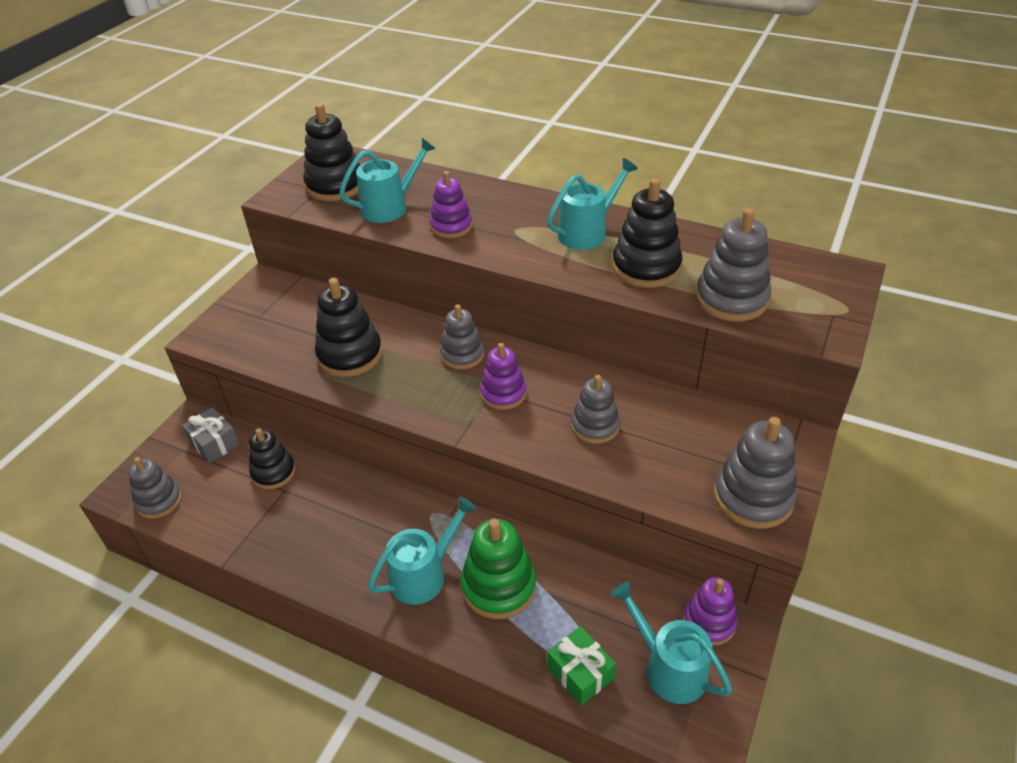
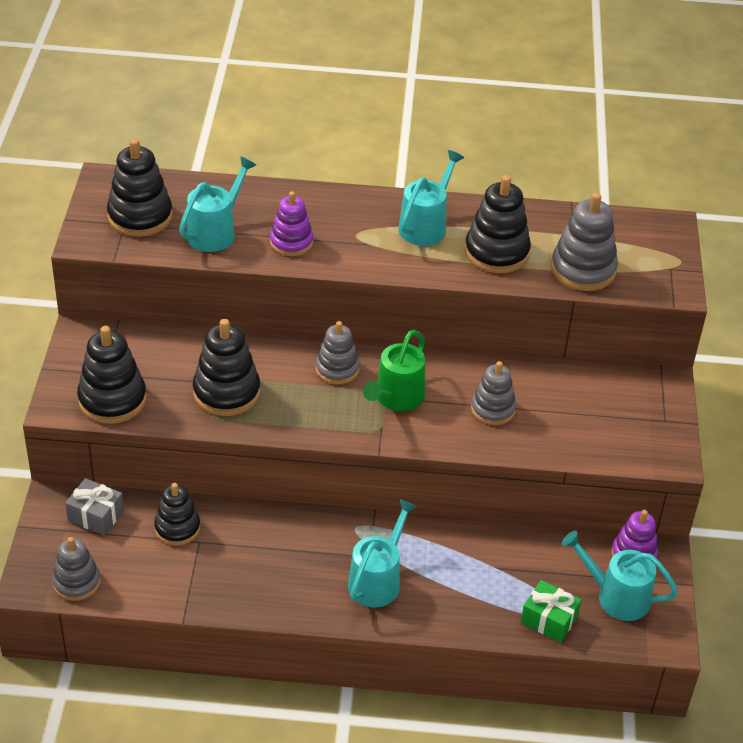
camera: 25 degrees left, 0 degrees up
(250, 341) = (112, 400): none -> black stacking toy
(498, 586) = (448, 572): green stacking toy -> none
(503, 393) = (396, 398): purple stacking toy -> green watering can
(753, 497) = (647, 439): grey stacking toy -> none

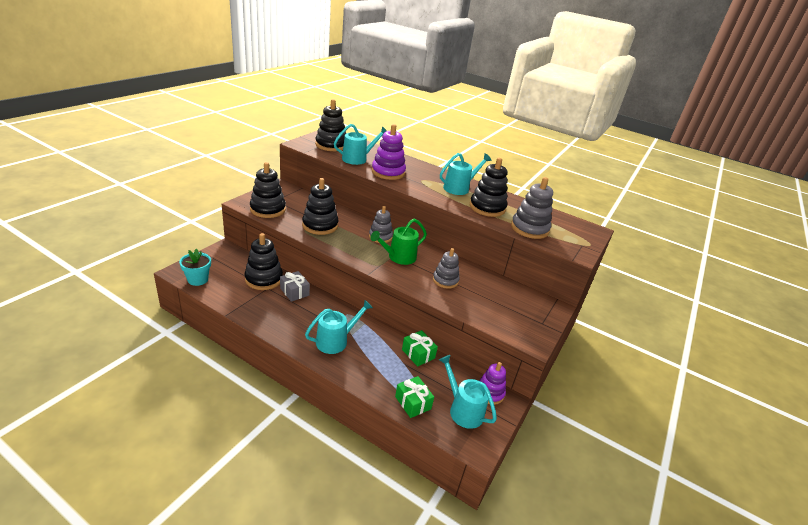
camera: 25 degrees right, 10 degrees down
(76, 582) = (198, 279): grey stacking toy -> turquoise flower pot
(96, 515) = (234, 260): grey gift -> grey gift (294, 292)
(177, 528) = (264, 279): black stacking toy -> black stacking toy, size x1.50
(291, 242) = (388, 172): purple stacking toy -> purple stacking toy, size x1.50
(504, 542) = (418, 354): none -> green gift

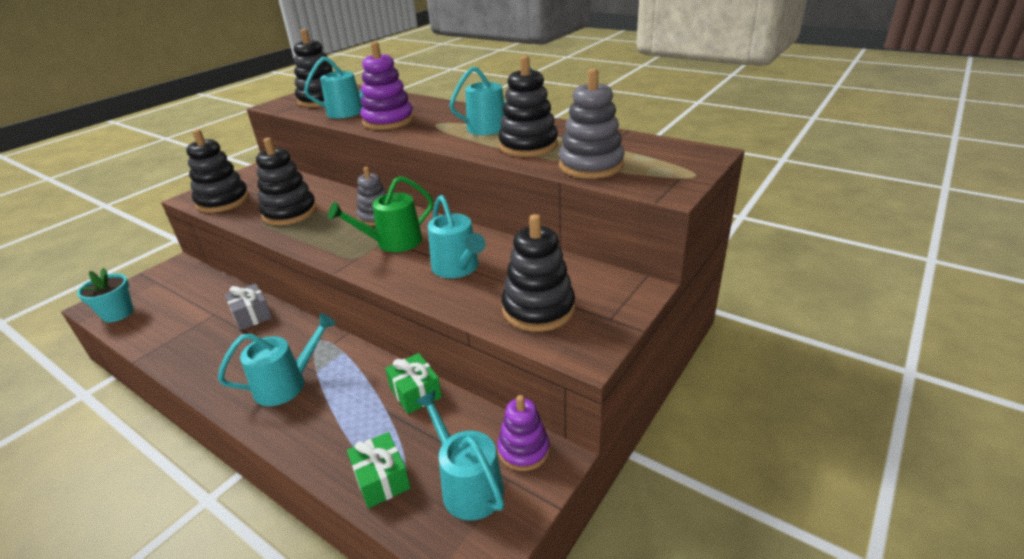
camera: 10 degrees right, 0 degrees up
(264, 279) = (213, 302): black stacking toy -> black stacking toy (538, 309)
(445, 280) = (458, 268): grey stacking toy -> turquoise watering can

